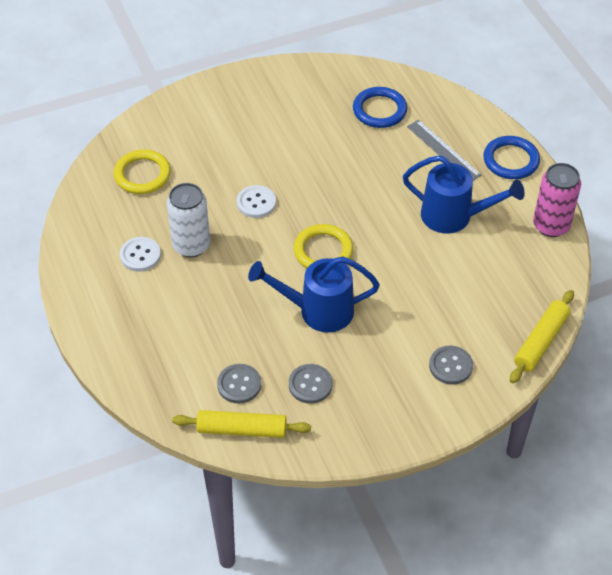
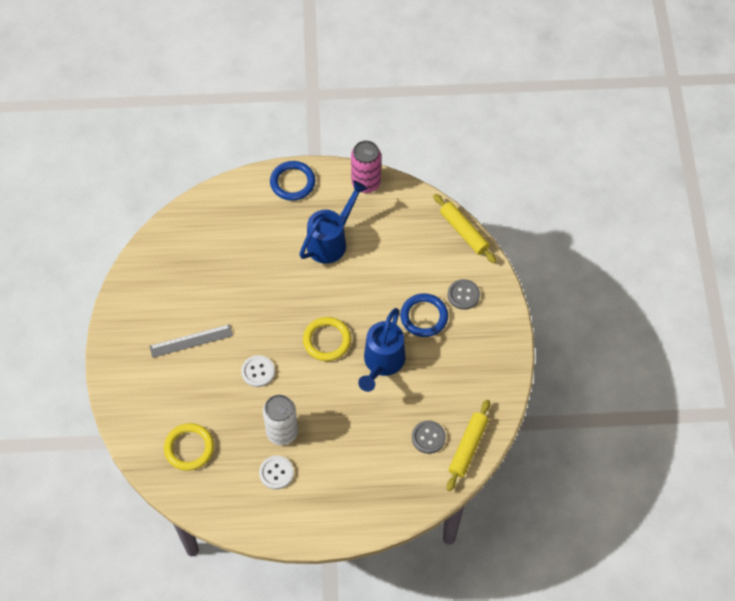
camera: 70 degrees left, 10 degrees up
(310, 385) = (446, 390): grey button -> none
(379, 110) = (199, 250): blue ring -> blue ring (424, 317)
(443, 150) = (262, 223): grey ruler -> grey ruler (191, 341)

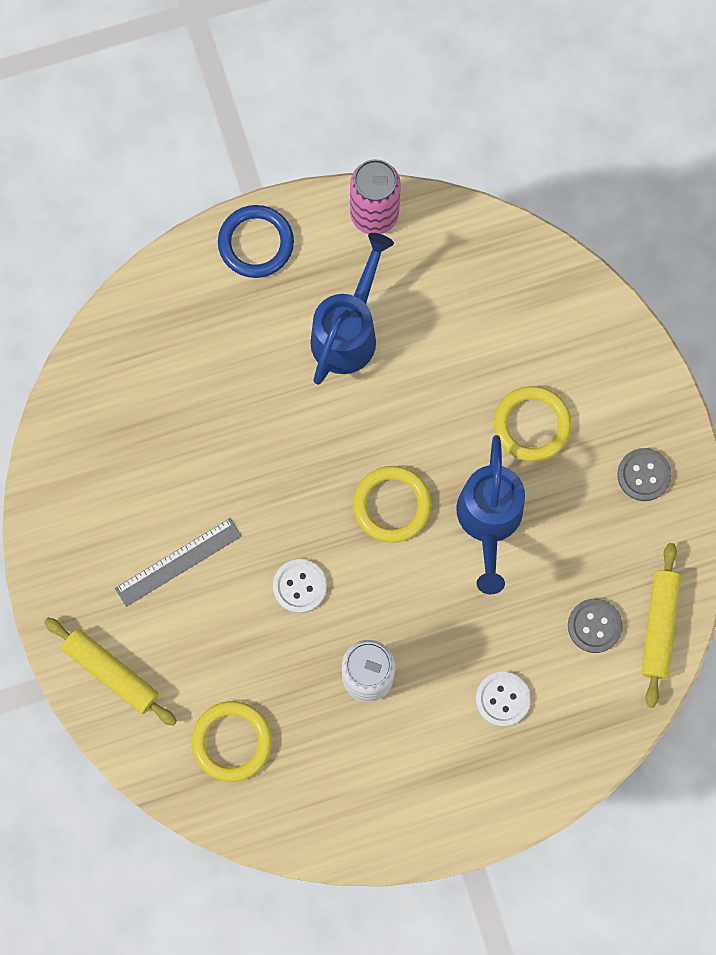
camera: 15 degrees left, 15 degrees up
(276, 473) = (379, 746): white button -> white button (502, 699)
(424, 317) = (532, 425): blue ring -> yellow ring
(463, 232) = (554, 261): yellow rolling pin -> yellow rolling pin (111, 673)
(463, 295) = (583, 372): grey button -> grey button (643, 475)

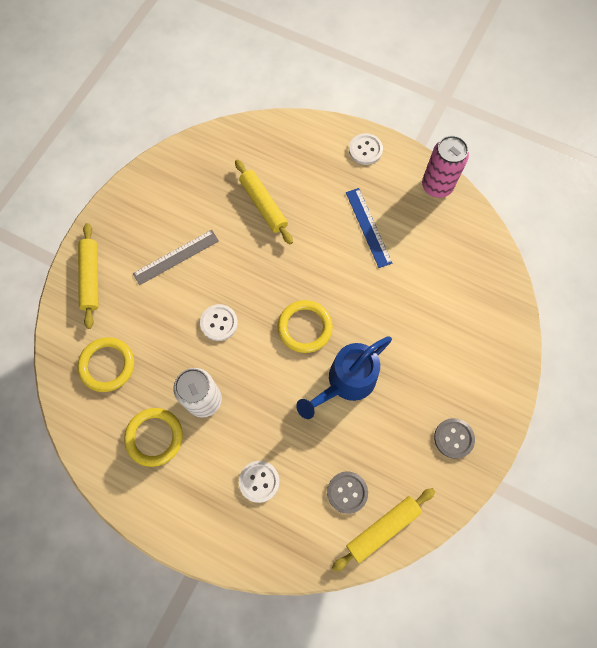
camera: 45 degrees right, 5 degrees down
(178, 562) = (176, 257): grey ruler -> grey ruler turned 45 degrees counterclockwise
(211, 414) = (263, 205): none -> yellow rolling pin
(256, 243) = (365, 150): blue ring -> white button
(348, 332) = (368, 227): blue watering can -> blue ruler
(532, 425) = (417, 356): yellow ring -> yellow ring (154, 437)

